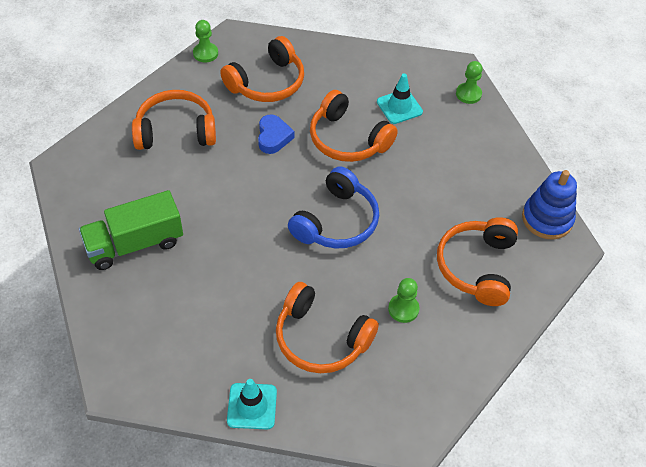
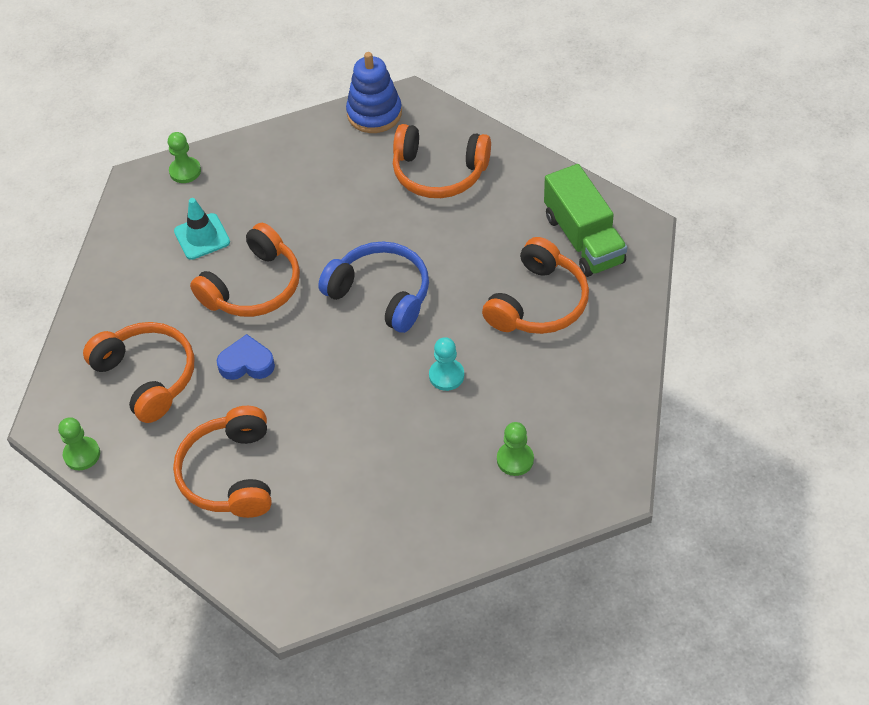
camera: 85 degrees left, 0 degrees up
(135, 244) = (420, 496): green truck -> green truck (583, 239)
(247, 265) = (446, 375): none -> turquoise pawn
(252, 406) = (625, 358): turquoise traffic cone -> none
(403, 309) = (496, 233): green pawn -> green pawn (515, 459)

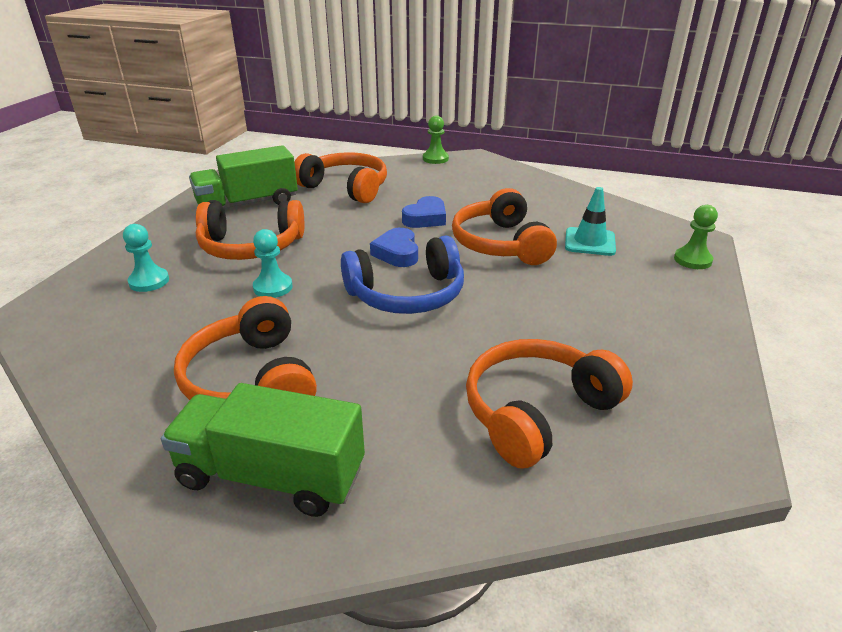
camera: 125 degrees right, 20 degrees down
(147, 376) = (467, 187): orange headphones -> orange headphones (251, 246)
(328, 340) = (397, 253): none -> blue heart
(337, 524) = (248, 204): none -> green truck
(374, 113) = (707, 412): blue stacking toy -> none
(515, 459) = (149, 281): green pawn -> turquoise pawn

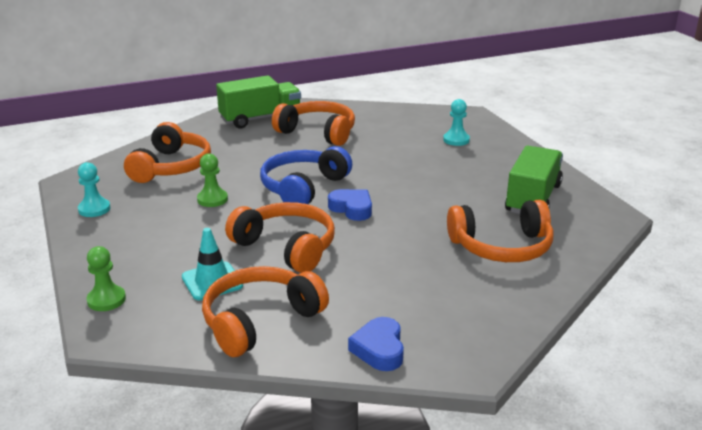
camera: 140 degrees right, 5 degrees down
(251, 246) = (452, 174): orange headphones -> orange headphones (260, 321)
(273, 287) = (386, 162): turquoise pawn -> turquoise pawn (94, 209)
(426, 218) = (379, 246): blue heart -> blue heart (379, 349)
(435, 159) = (505, 335): green pawn -> green pawn (212, 199)

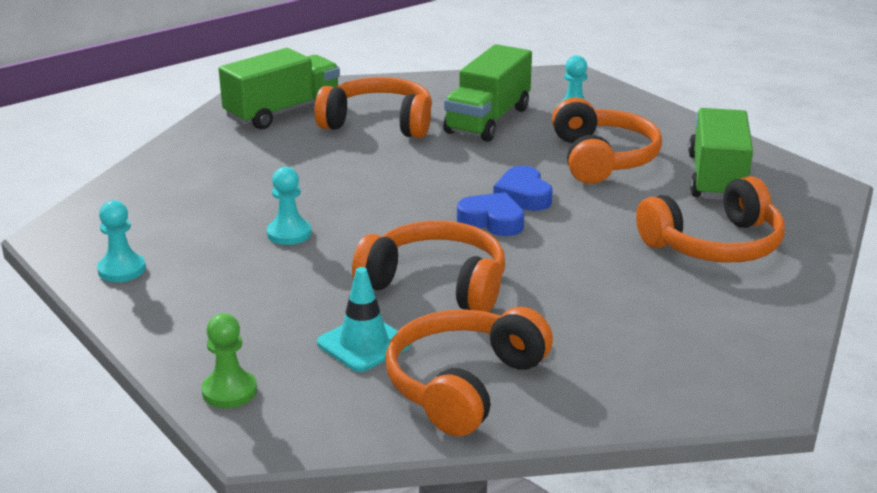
camera: 15 degrees left, 0 degrees up
(171, 167) = (197, 195): orange headphones -> orange headphones (602, 159)
(212, 199) = (289, 234): green pawn -> turquoise pawn
(303, 187) = (407, 201): blue headphones -> none
(379, 349) = (641, 395): blue heart -> blue heart (523, 196)
(393, 138) = (488, 120): none -> green truck

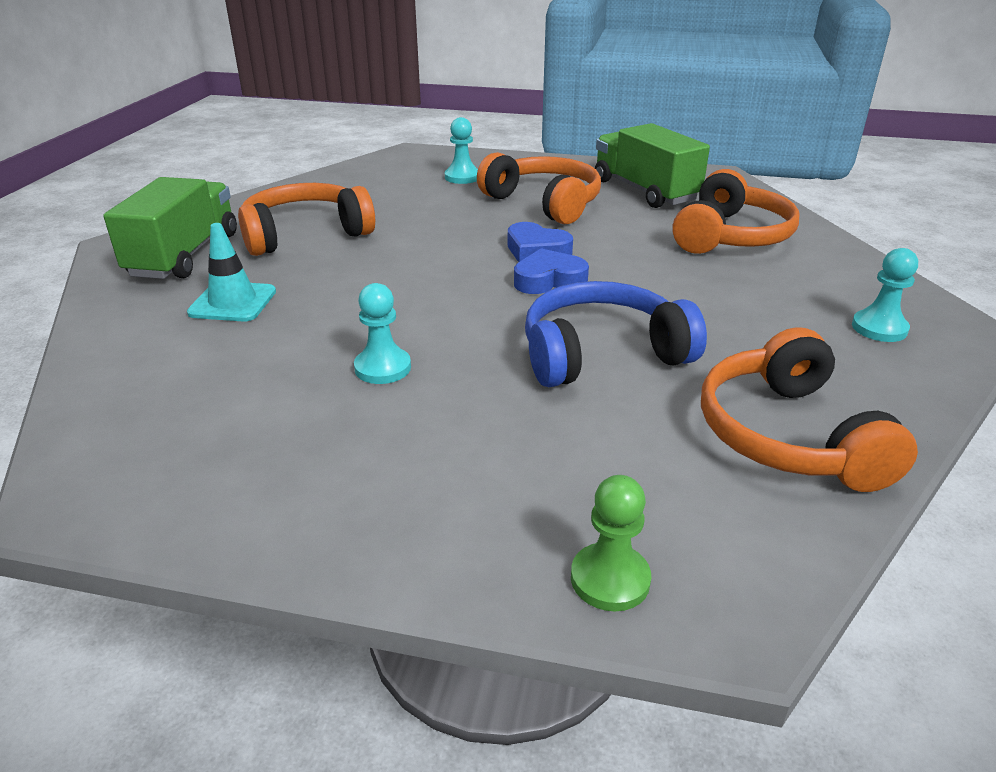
camera: 40 degrees left, 5 degrees up
(122, 270) = (240, 501): turquoise pawn -> turquoise pawn (879, 328)
(364, 344) = (643, 444): turquoise traffic cone -> turquoise traffic cone (233, 302)
(436, 284) = (602, 354): orange headphones -> blue headphones
(488, 120) = (402, 202): green truck -> none

